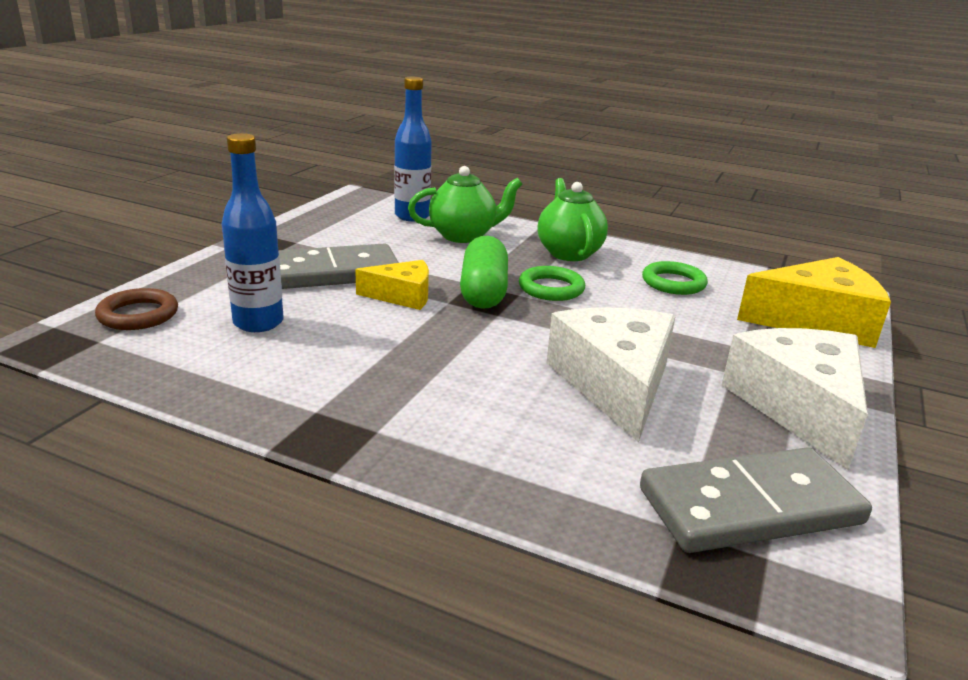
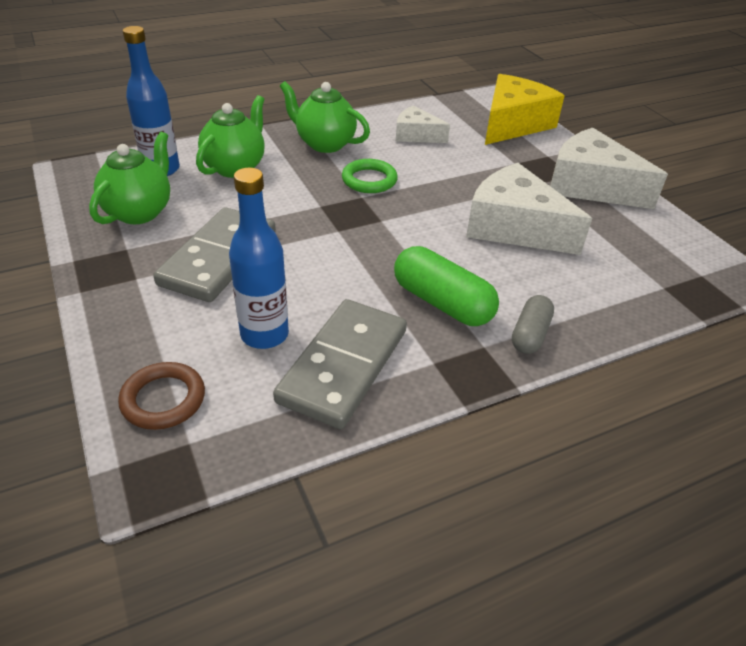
camera: 50 degrees left, 15 degrees up
(346, 229) = (140, 212): none -> green teapot
(402, 296) = (303, 245): yellow cheese -> none
(434, 452) = (530, 334): none -> grey capsule
(483, 291) = (340, 207): green capsule -> green capsule (442, 303)
(673, 283) = (416, 135): green ring -> white cheese
(750, 507) = (662, 255): grey domino -> grey domino (344, 366)

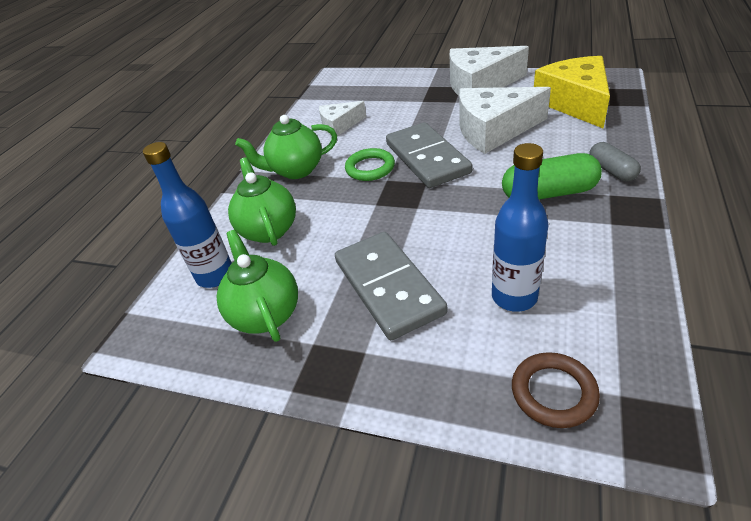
camera: 40 degrees left, 0 degrees up
(344, 366) = (584, 268): grey domino -> grey domino (427, 158)
(512, 124) = (377, 83): yellow cheese -> yellow cheese (575, 103)

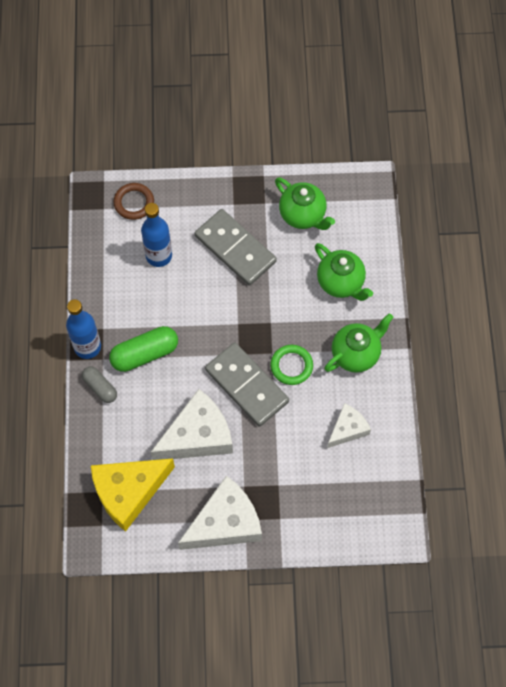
camera: 155 degrees right, 25 degrees up
(215, 276) = (354, 236): blue bottle -> blue bottle (87, 347)
(575, 103) = (128, 492): yellow cheese -> yellow cheese turned 90 degrees clockwise

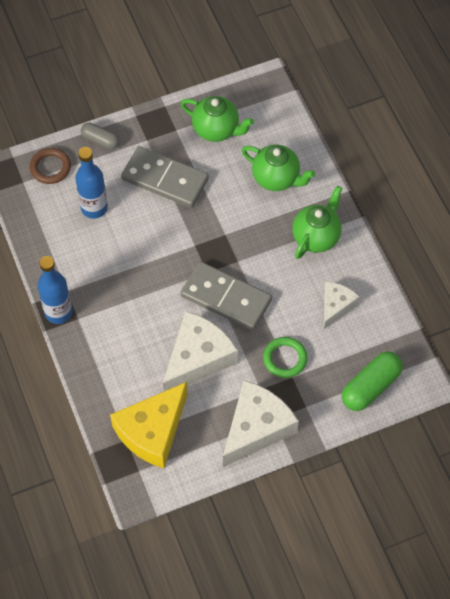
camera: 20 degrees left, 5 degrees down
(100, 387) = (86, 345): grey capsule -> grey capsule (101, 140)
(145, 354) = (117, 301): green capsule -> green capsule (370, 387)
(291, 366) = (261, 267): green ring -> green ring (285, 359)

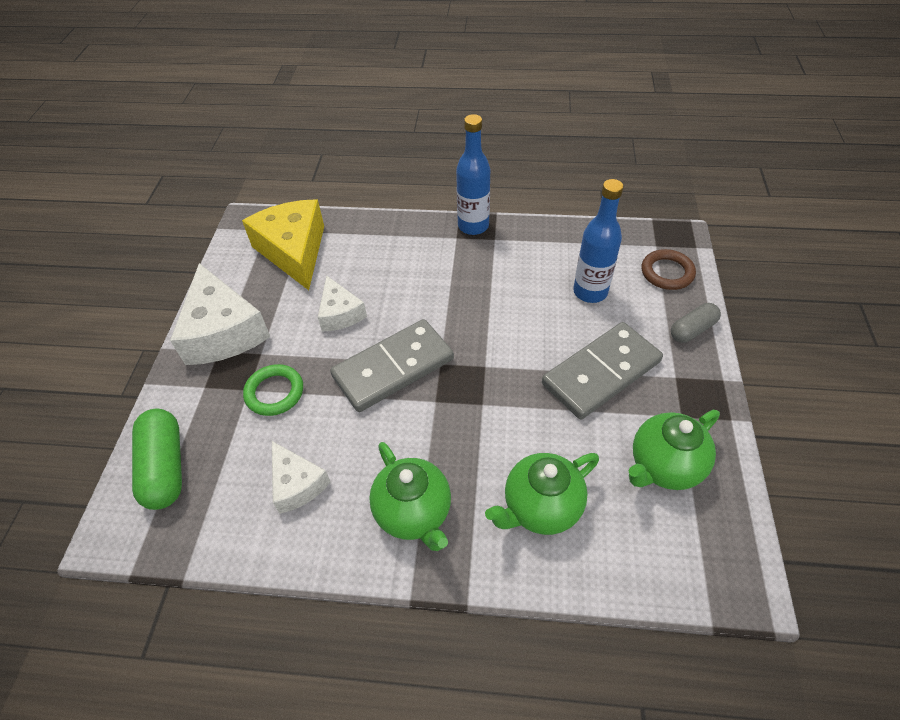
camera: 120 degrees right, 10 degrees down
(197, 358) = (340, 313): white cheese -> white cheese, size x0.57

